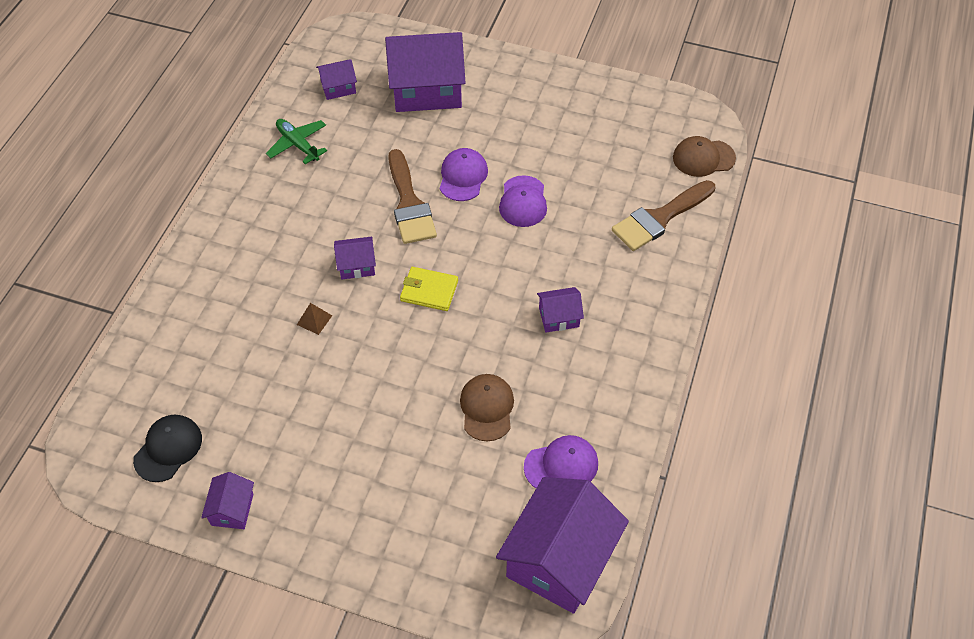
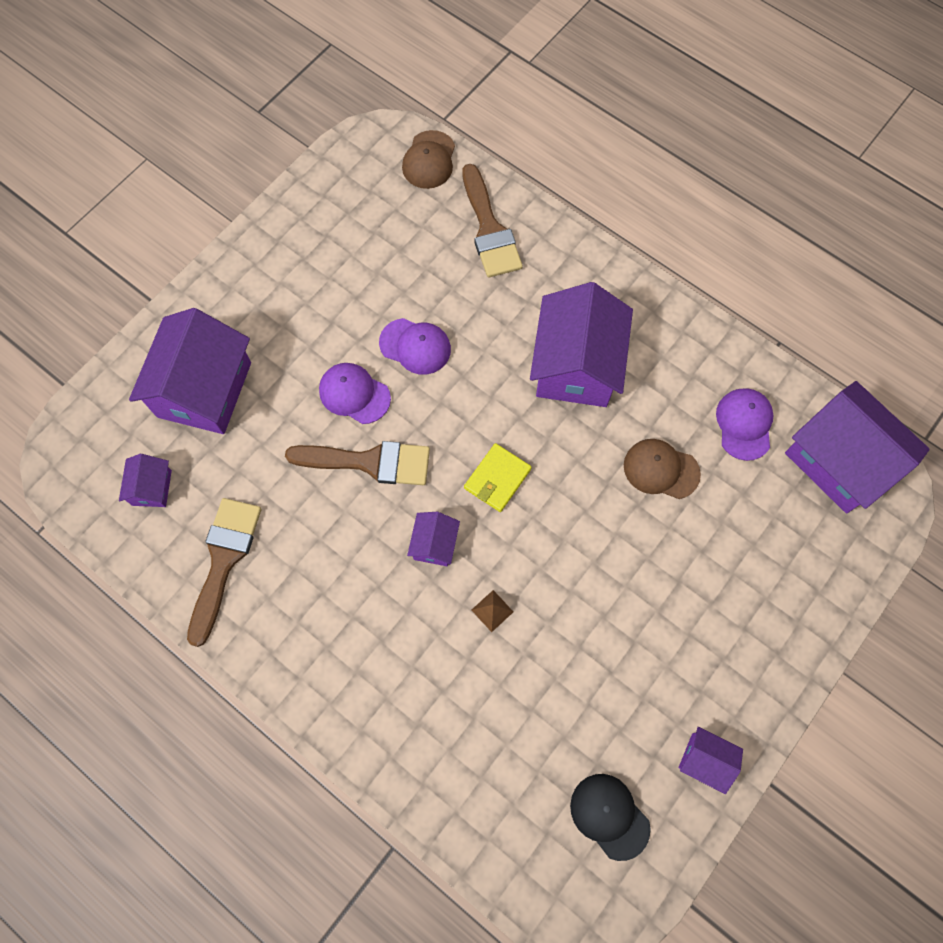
camera: 70 degrees left, 15 degrees up
(298, 144) = (224, 560): green plane -> brown brush
(559, 317) = (576, 365): purple house -> purple house, size x2.17

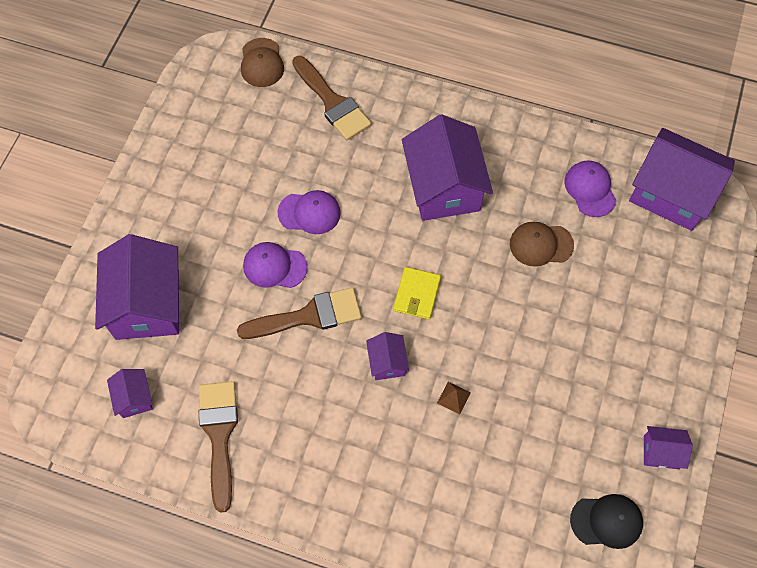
camera: 20 degrees left, 5 degrees down
(609, 816) = (606, 521): black cap -> black cap turned 150 degrees clockwise

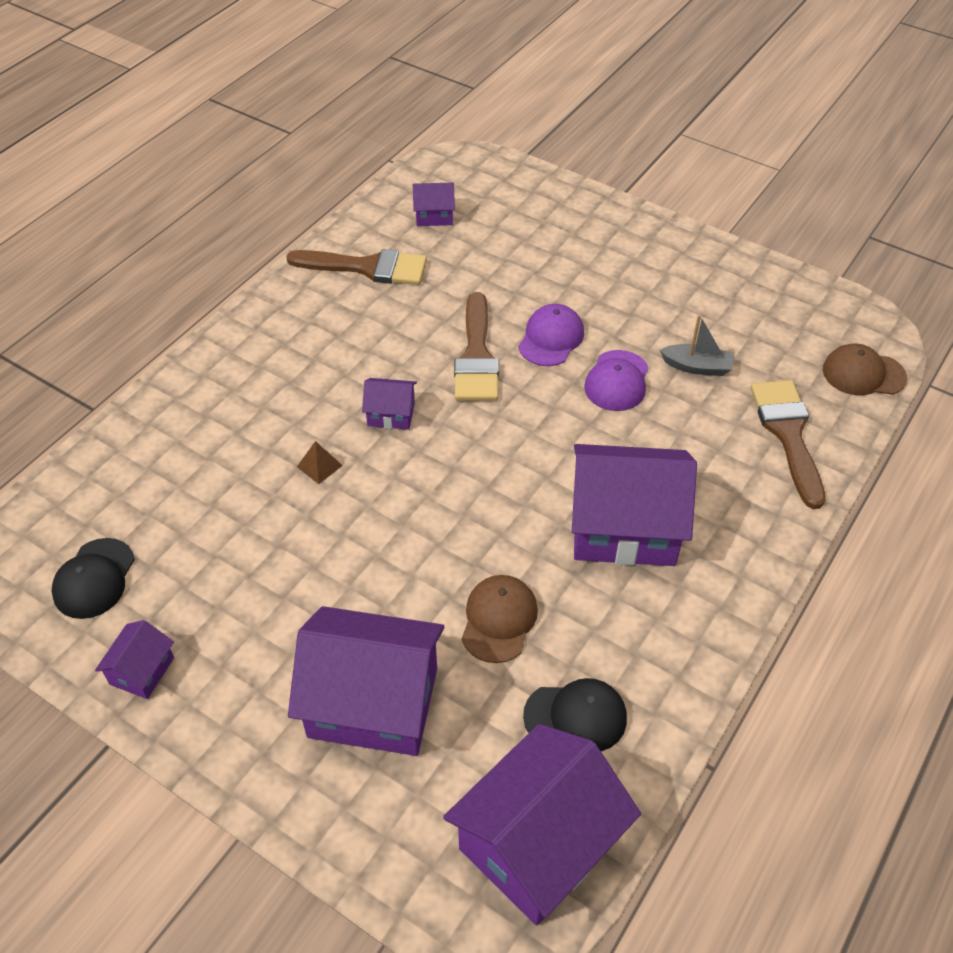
camera: 105 degrees right, 15 degrees down
(147, 304) = (537, 235): purple house -> purple house (373, 702)
(281, 163) = (697, 367): none -> grey boat
(332, 102) = (788, 434): brown brush -> brown brush turned 105 degrees clockwise
(417, 294) = (469, 461): yellow wallet -> none
(590, 189) = (575, 717): purple cap -> black cap

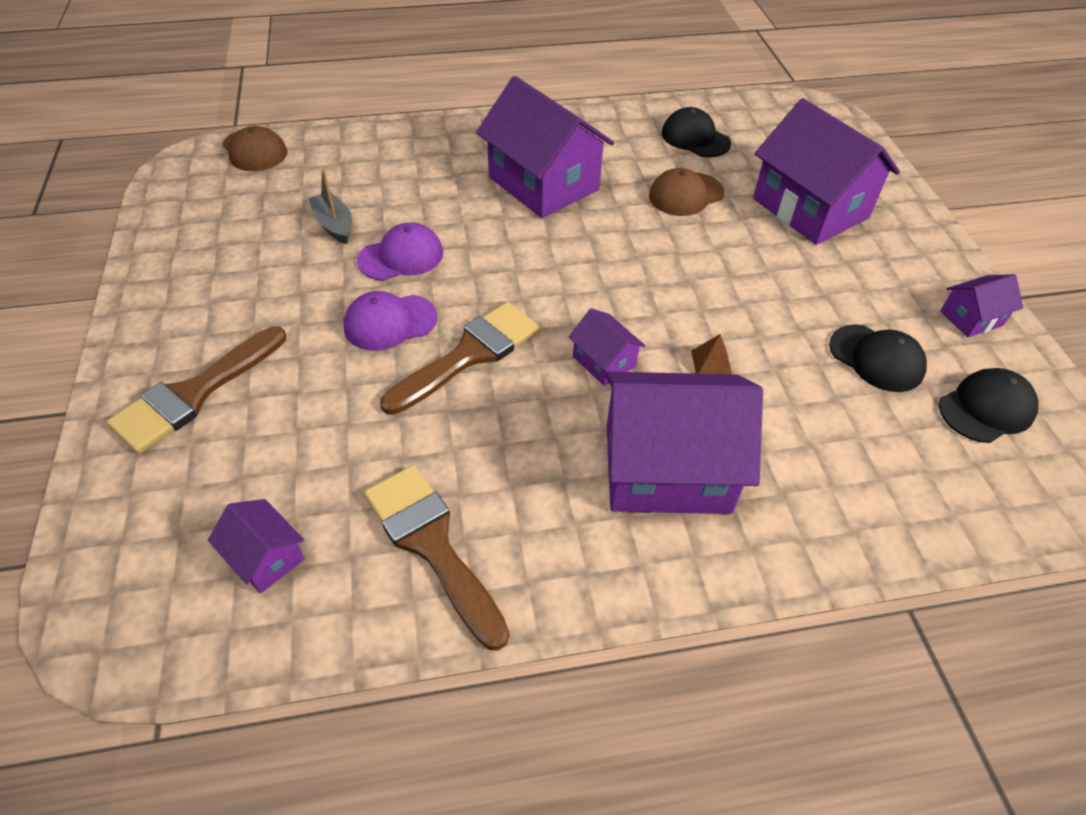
camera: 135 degrees left, 0 degrees up
(202, 562) = (876, 358): none -> black cap
(538, 843) = (772, 117): purple house -> purple house (666, 468)
(788, 434) = (363, 157): brown brush -> brown brush (194, 393)

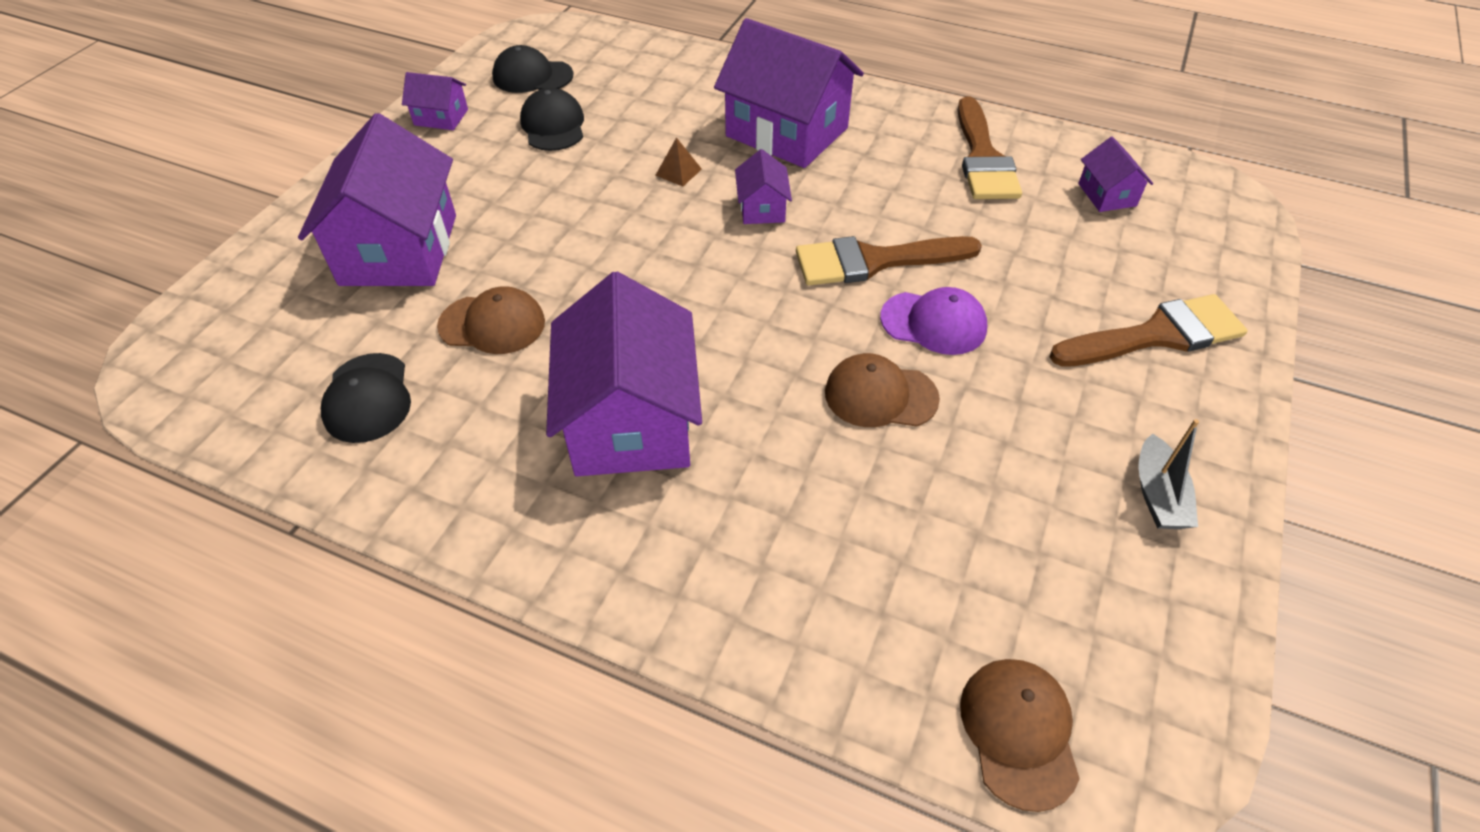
camera: 145 degrees left, 0 degrees up
(334, 225) = (942, 484): grey boat -> grey boat (1158, 495)
(401, 256) = (880, 395): purple cap -> brown cap

